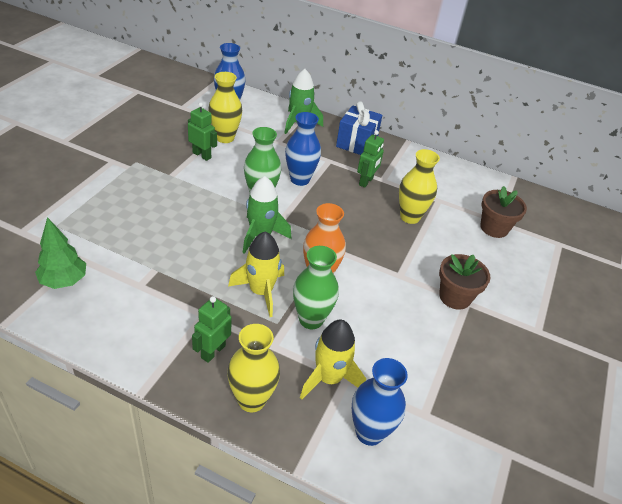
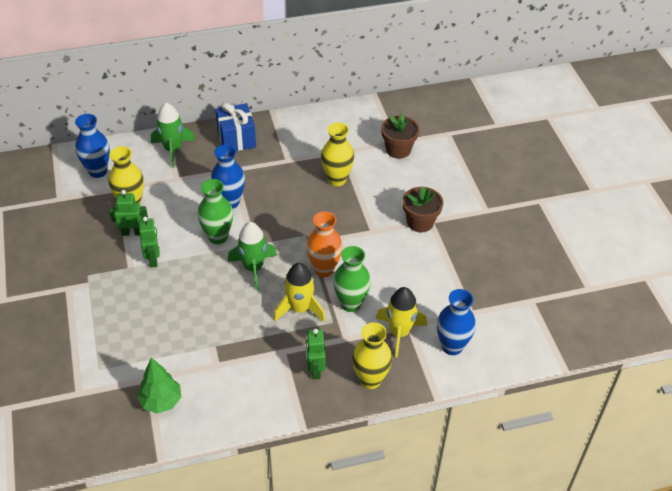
camera: 35 degrees left, 5 degrees up
(366, 181) = (278, 170): green robot -> green robot (153, 259)

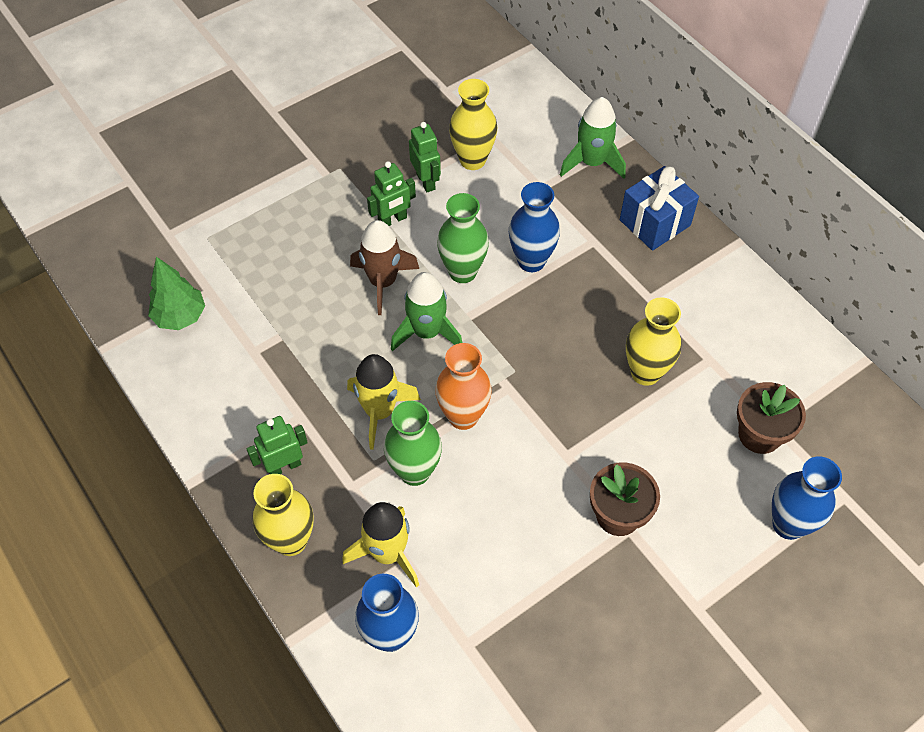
camera: 70 degrees right, 10 degrees up
(98, 171) = (510, 105): blue vase -> blue vase (788, 524)
(201, 279) = (383, 282): none -> brown rocket

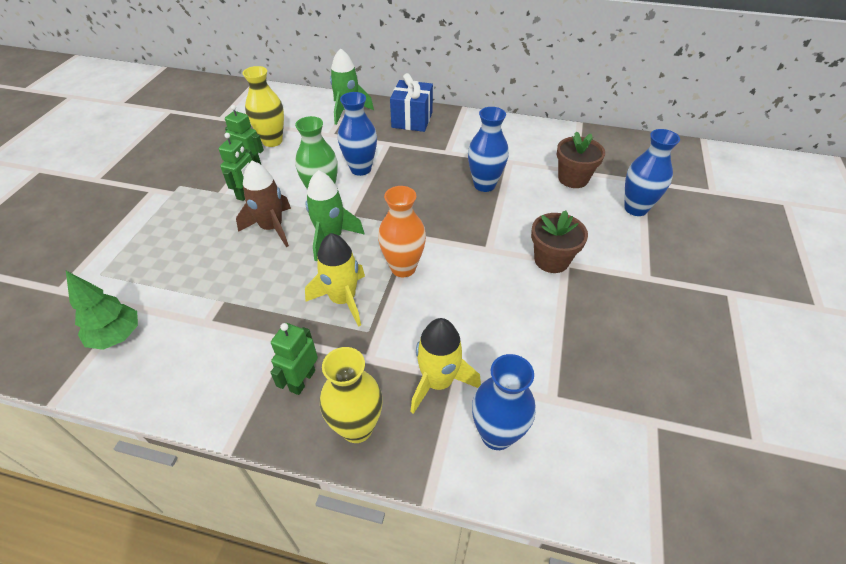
camera: 40 degrees left, 10 degrees down
(415, 471) = (404, 319): green vase -> none
(645, 373) = (484, 185): yellow vase -> blue vase

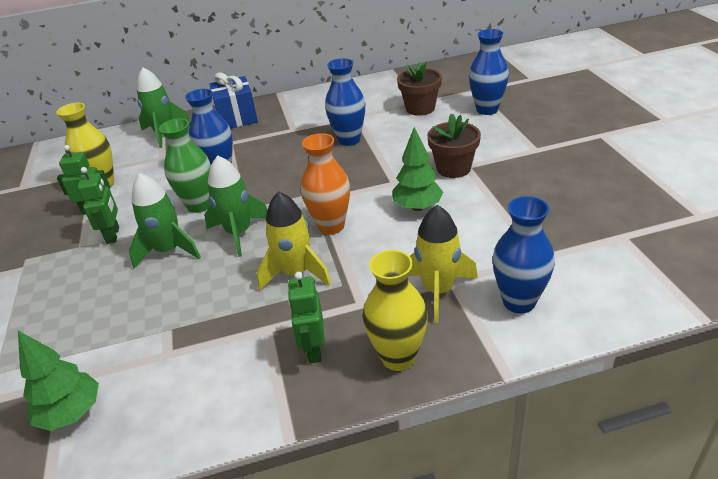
camera: 25 degrees left, 10 degrees down
(272, 228) = (169, 250): brown rocket -> green rocket
(487, 286) = (417, 207): none -> green tree

